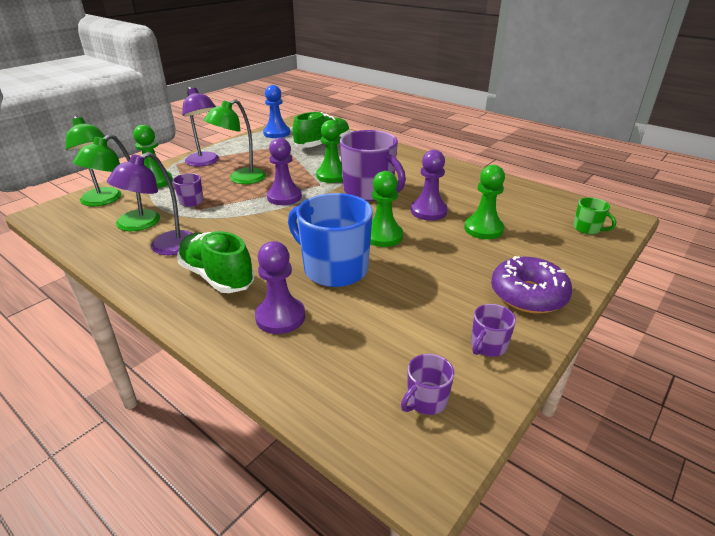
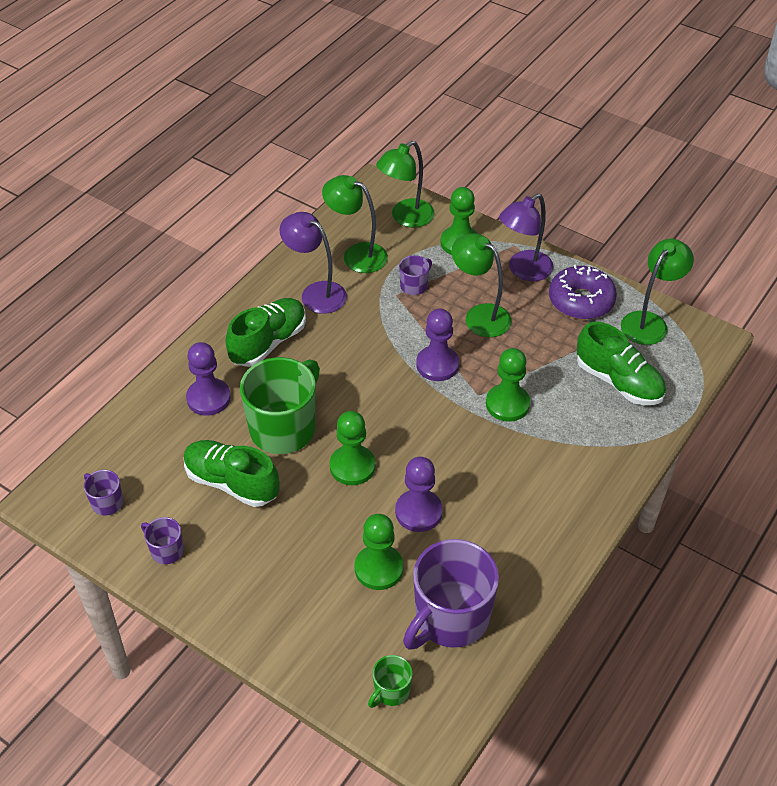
camera: 85 degrees right, 15 degrees up
(276, 133) = (649, 322): blue pawn -> green lamp
(334, 269) = (284, 428): blue mug -> green mug
(369, 191) = (466, 448): purple mug -> purple mug (450, 618)
(398, 301) = (232, 482): none -> green shoe
(528, 295) = (243, 595): purple donut -> purple donut (581, 301)

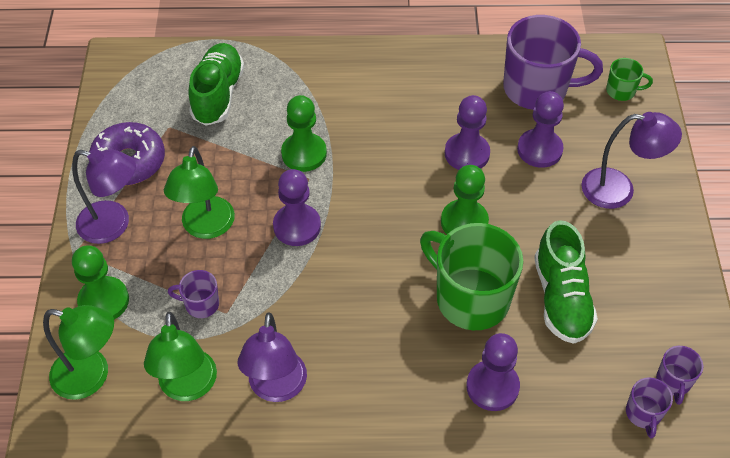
camera: 125 degrees left, 5 degrees up
(166, 550) = (666, 298): purple mug -> purple mug (643, 414)
(268, 342) = (380, 384): green shoe -> none
(284, 428) = (470, 298): green mug -> green mug turned 45 degrees clockwise
(287, 597) = (619, 190): none -> purple lamp
(379, 568) = (539, 150): green pawn -> purple pawn
(649, 322) = (125, 104): green lamp -> none

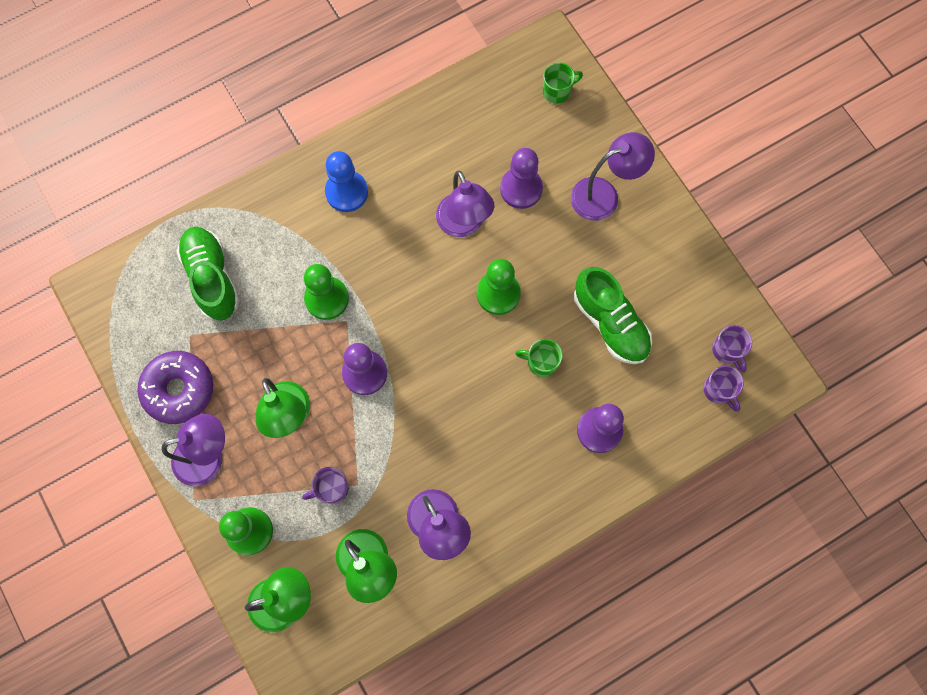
camera: 30 degrees left, 20 degrees up
(377, 84) = (346, 192): none -> blue pawn
(467, 154) = (463, 225): purple pawn -> purple lamp
(470, 298) = (541, 362): green mug -> green mug, size x0.46
(537, 89) = (486, 125): purple mug -> none

